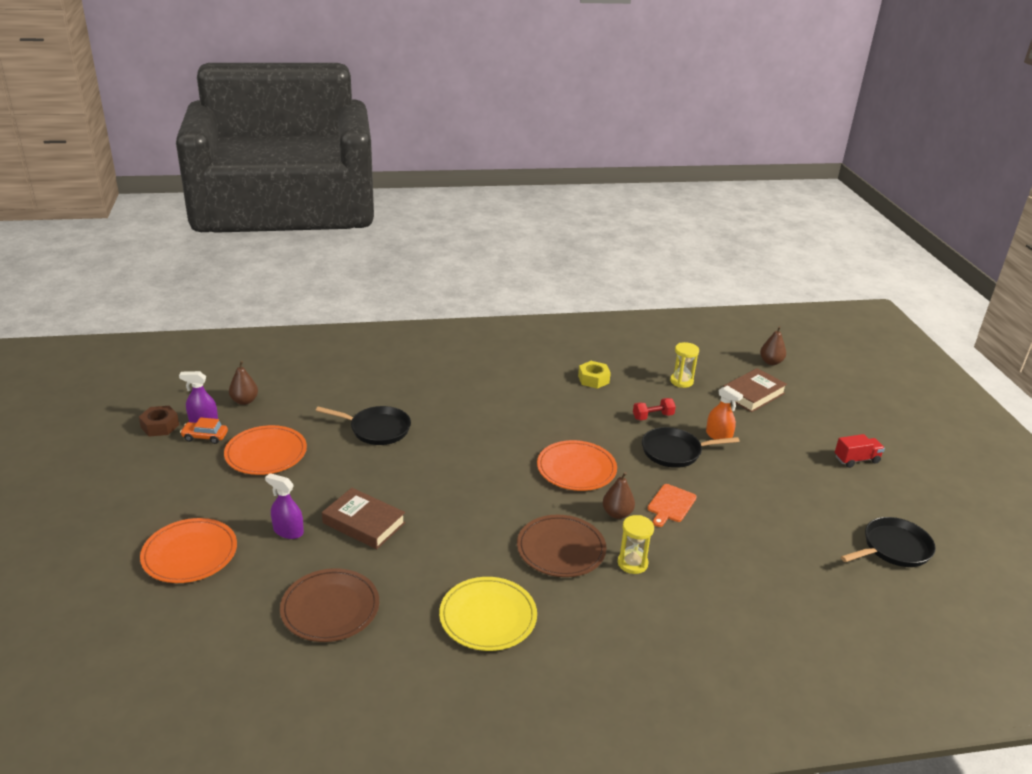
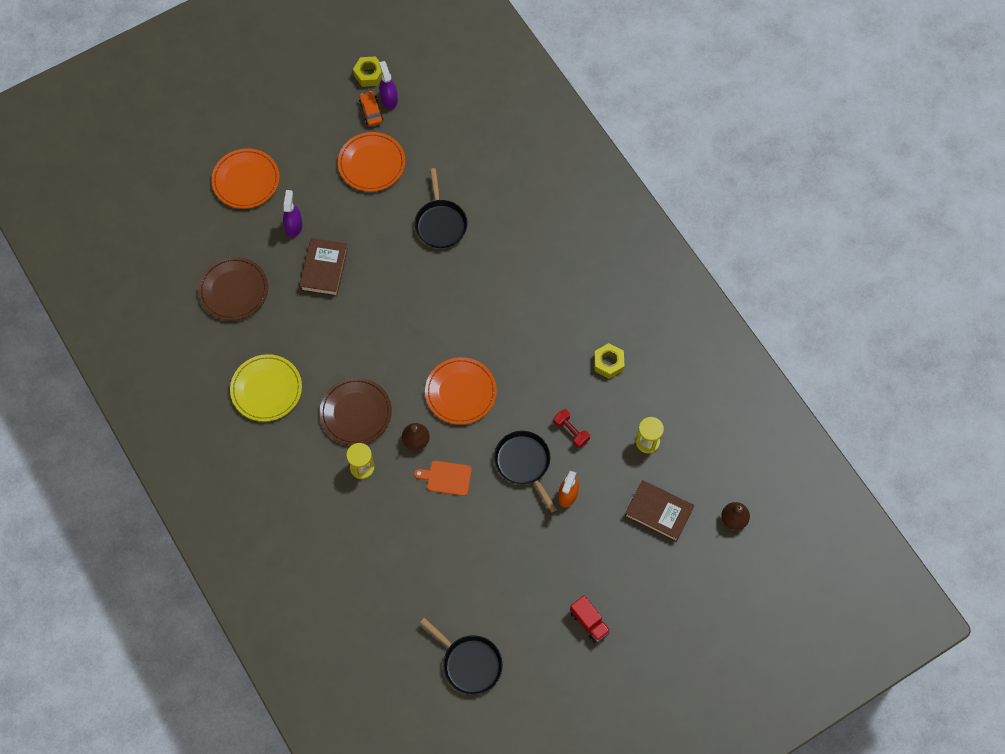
camera: 70 degrees right, 35 degrees up
(160, 426) = (369, 74): brown nut -> yellow nut
(244, 401) = (430, 110): brown pear -> none

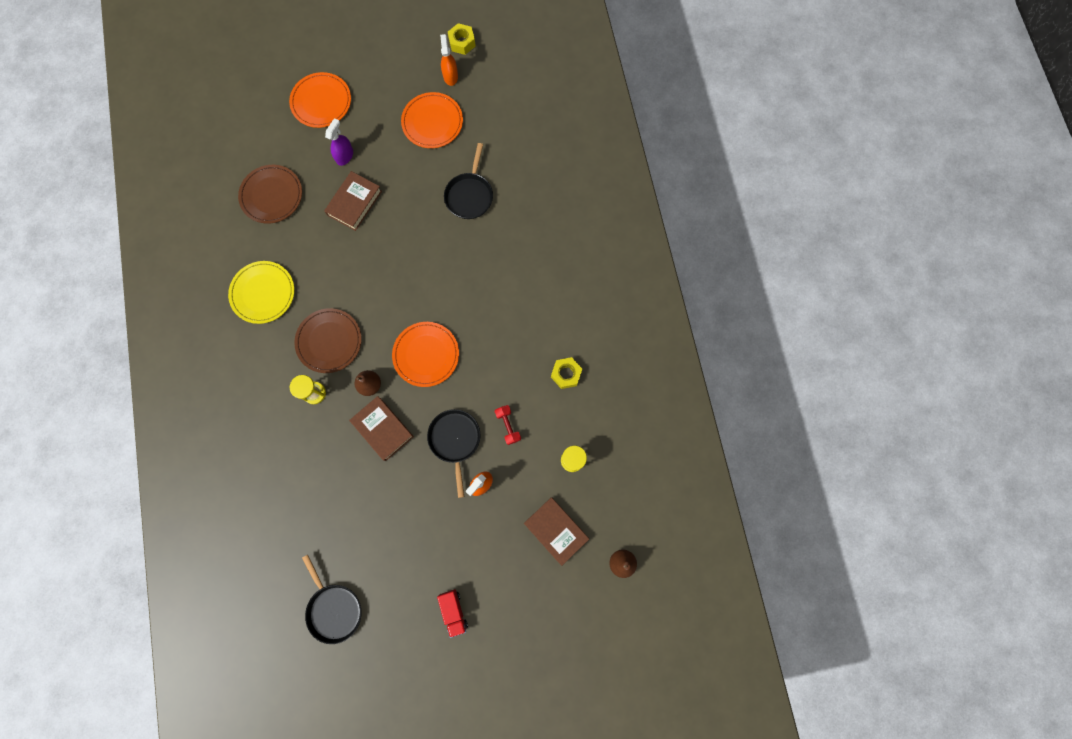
camera: 20 degrees right, 10 degrees up
(371, 112) = (450, 76): orange car -> orange spray bottle
(389, 99) = (470, 70): purple spray bottle -> none
(446, 478) = (382, 429): orange cutting board -> brown book

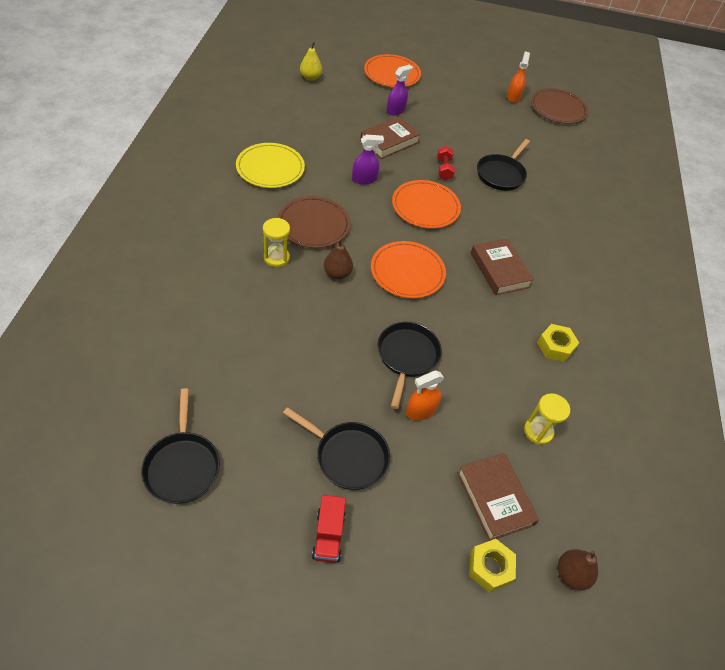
camera: 15 degrees right, 25 degrees down
(245, 150) = (310, 77): none -> yellow pear
(272, 195) = (317, 111): brown plate -> brown plate (558, 109)
(350, 265) = (364, 179): none -> purple spray bottle
(382, 429) = (331, 315): brown book -> brown book (499, 270)
(432, 122) = (485, 117): orange plate -> orange plate (425, 207)
(444, 546) = (348, 456): none -> black pan
(462, 42) = (531, 82): yellow nut -> yellow nut (490, 568)
(508, 426) = (472, 367): red dumbbell -> red dumbbell (444, 169)

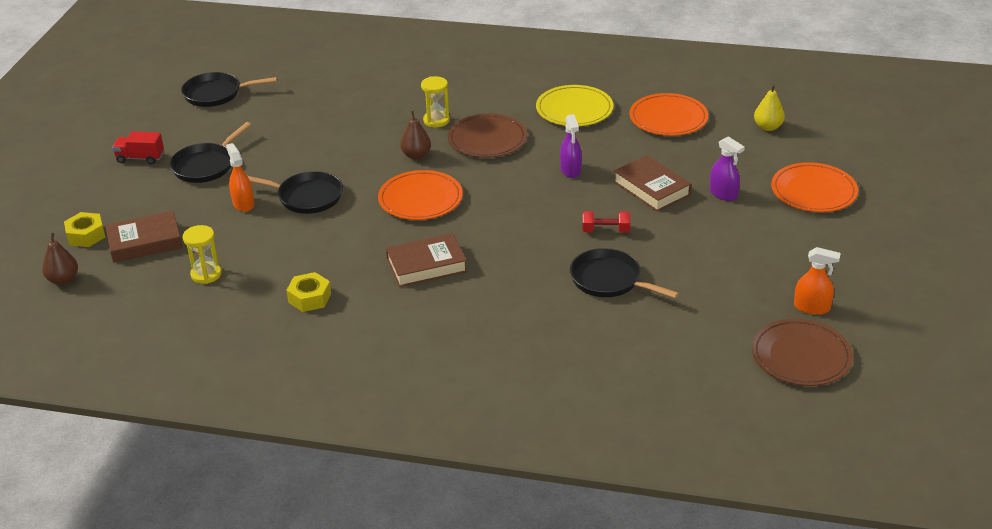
camera: 100 degrees right, 15 degrees down
(425, 207) = (529, 214): orange plate -> orange plate (668, 118)

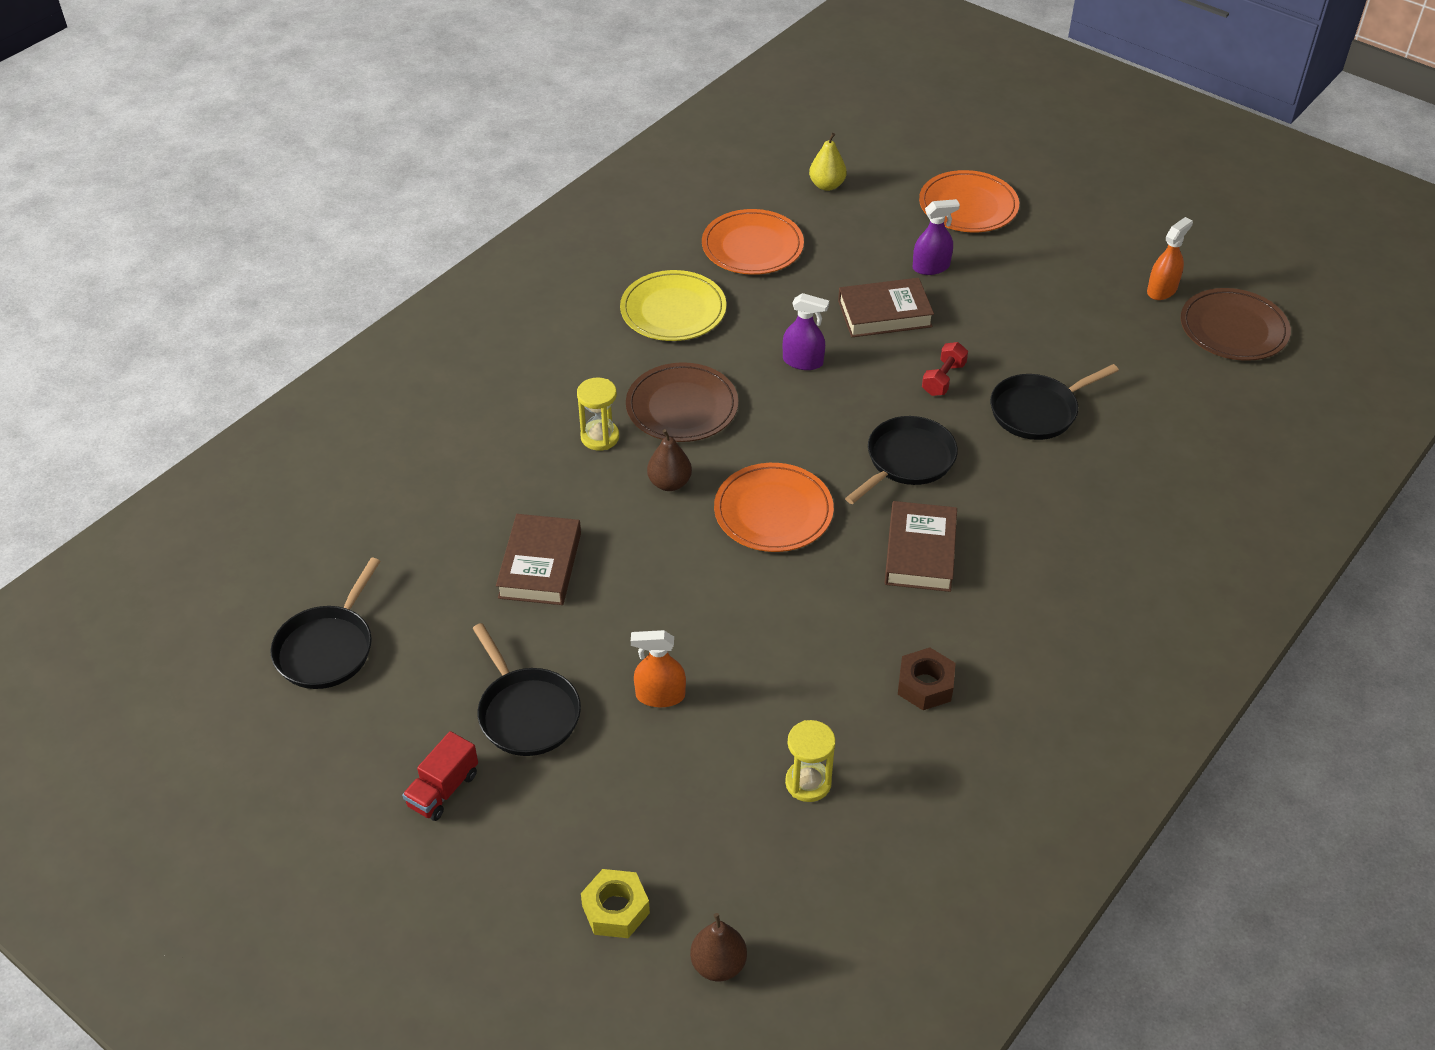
camera: 65 degrees left, 10 degrees up
(145, 242) = (682, 837): brown book -> brown book (540, 565)
(306, 197) = (690, 622): black pan -> black pan (907, 460)
(309, 298) = (925, 685): yellow nut -> brown nut

